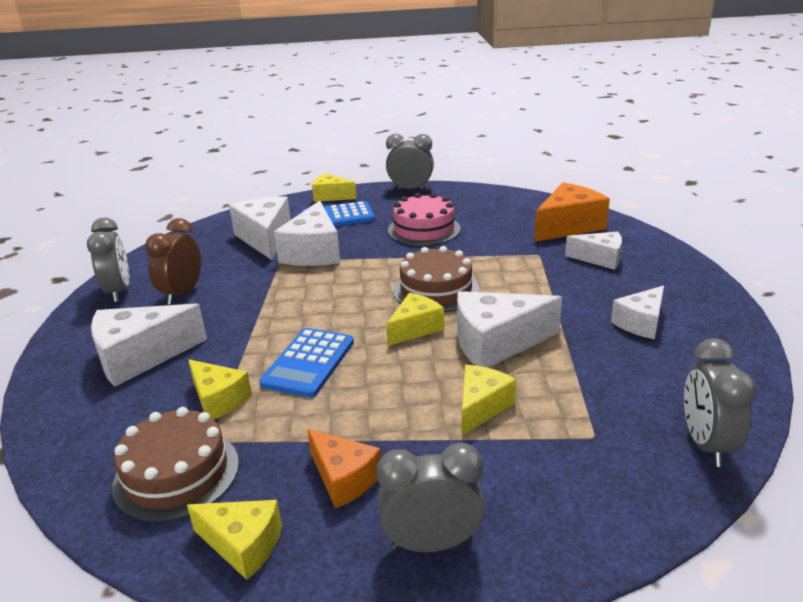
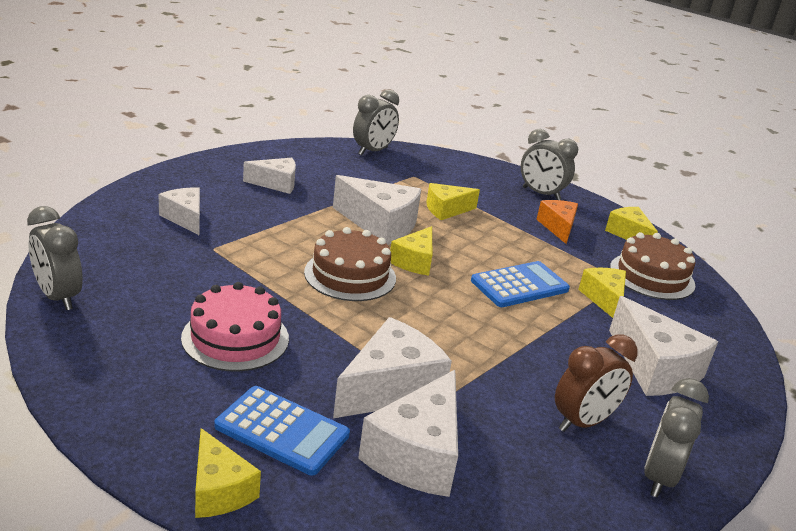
camera: 145 degrees left, 0 degrees up
(140, 357) = (654, 368): white cheese -> white cheese turned 45 degrees clockwise
(410, 189) = (105, 417): grey clock -> grey clock (58, 297)
(415, 328) = (414, 261): yellow cheese -> yellow cheese turned 60 degrees counterclockwise
(568, 226) = (122, 251): orange cheese -> none

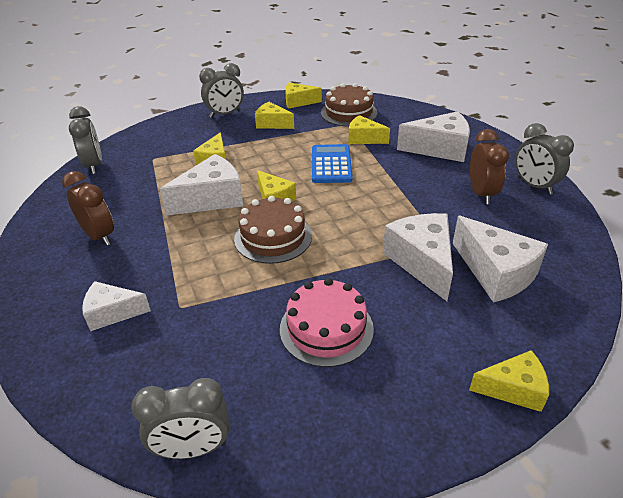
camera: 55 degrees left, 10 degrees up
(276, 184) = (99, 236): white cheese -> brown clock
(282, 431) = (454, 333): blue calculator -> none
(558, 227) = (272, 124): orange cheese -> yellow cheese

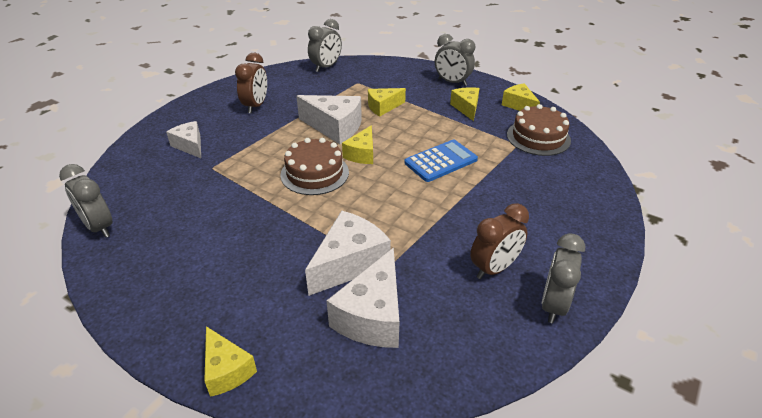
camera: 55 degrees right, 0 degrees up
(326, 328) = (232, 240): pink cake -> none
(364, 138) = (504, 162): yellow cheese -> none
(440, 149) = (544, 214): white cheese -> none

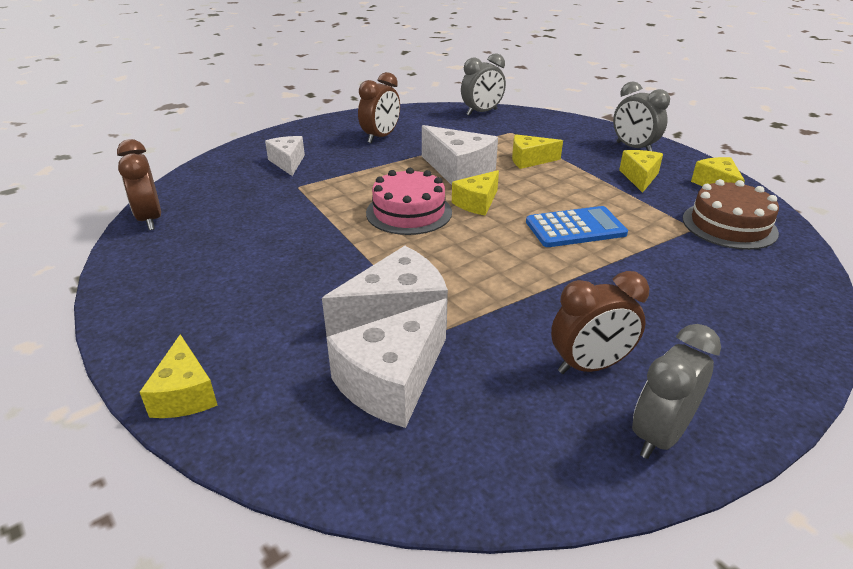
camera: 20 degrees right, 5 degrees down
(99, 227) = (150, 219): grey clock -> brown clock
(314, 173) = (409, 212): brown cake -> pink cake

